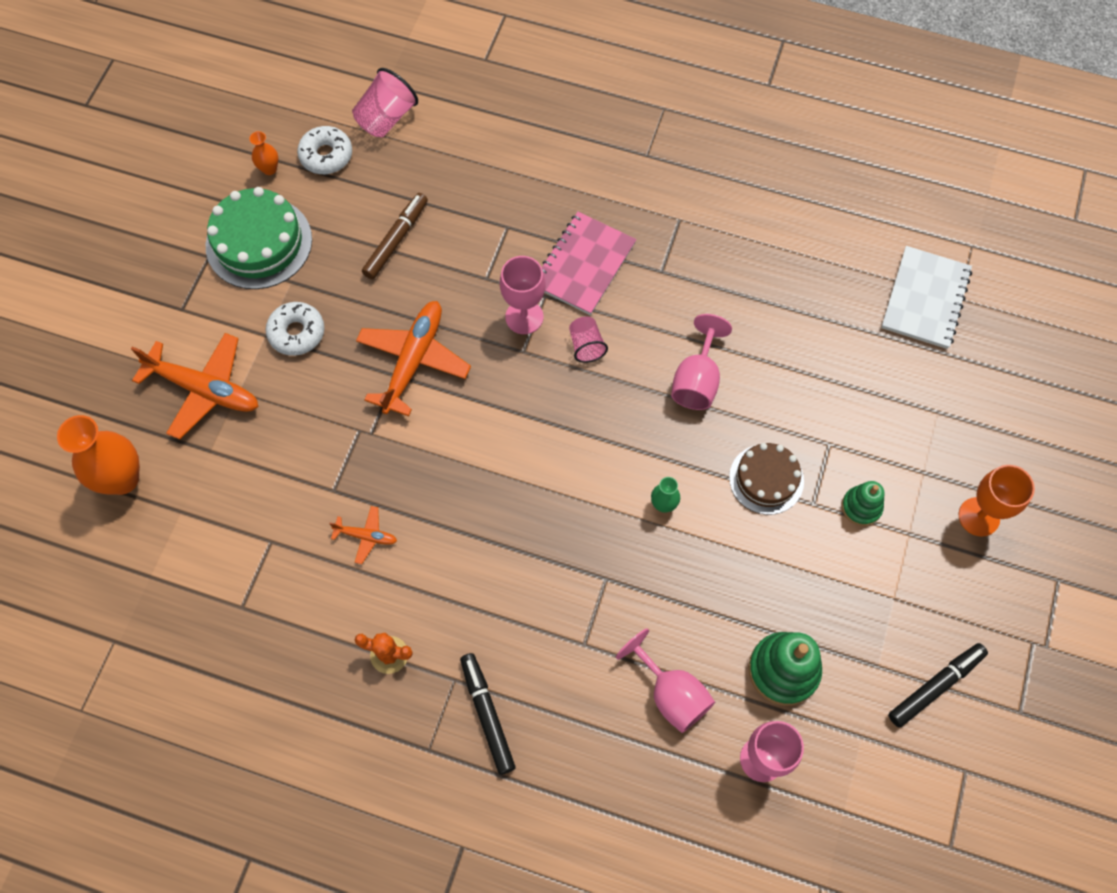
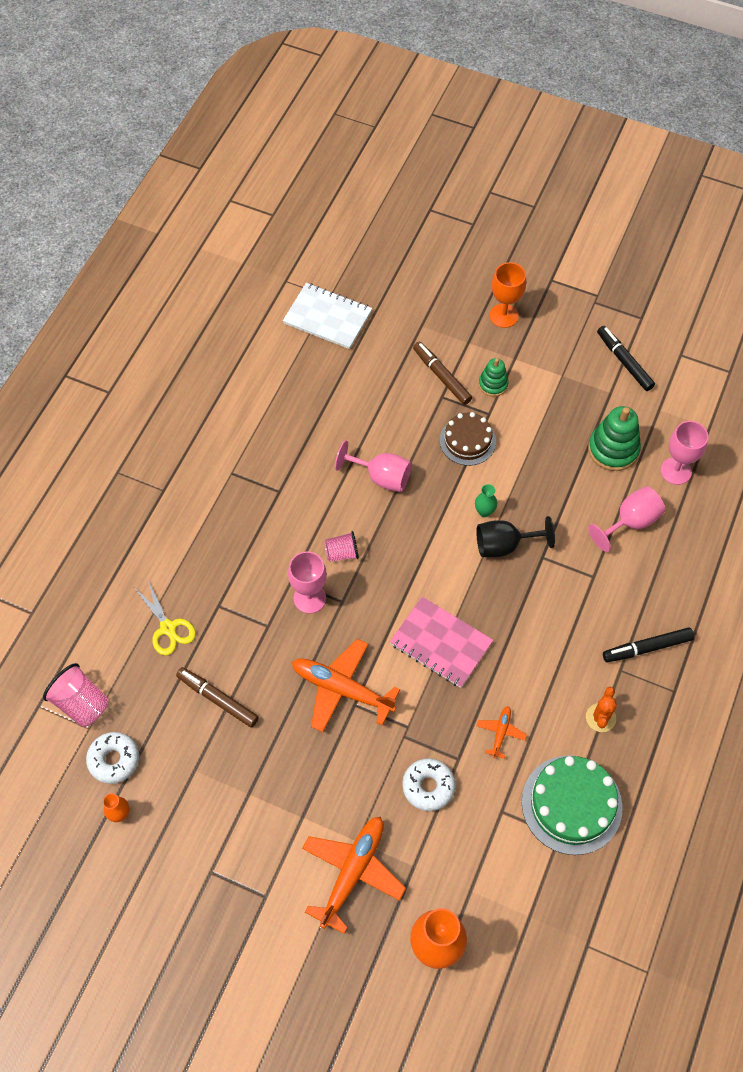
camera: 85 degrees left, 5 degrees down
(259, 242) = (202, 823): green cake -> green cake (571, 804)
(297, 333) = (303, 788): white donut -> white donut (428, 786)
(477, 183) = (168, 628): none -> yellow scissors
(583, 265) = (265, 548): pink notebook -> pink notebook (440, 643)
(617, 531) = (504, 545): none -> black goblet
(861, 441) = (441, 376): none -> brown marker

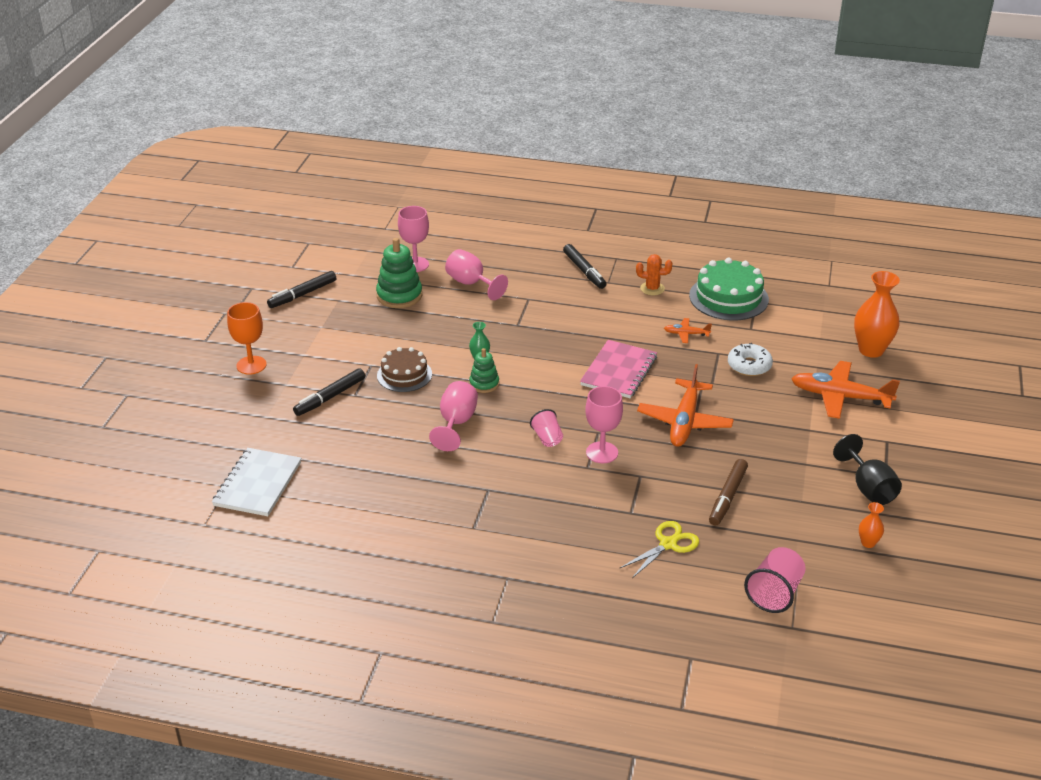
camera: 100 degrees left, 25 degrees down
(114, 760) = (819, 557): white donut -> none
(441, 376) = (330, 397): brown marker -> black marker
(493, 384) = (336, 365): green stacking toy -> green stacking toy (484, 384)
(504, 545) = (511, 345): black goblet -> black goblet (868, 488)

